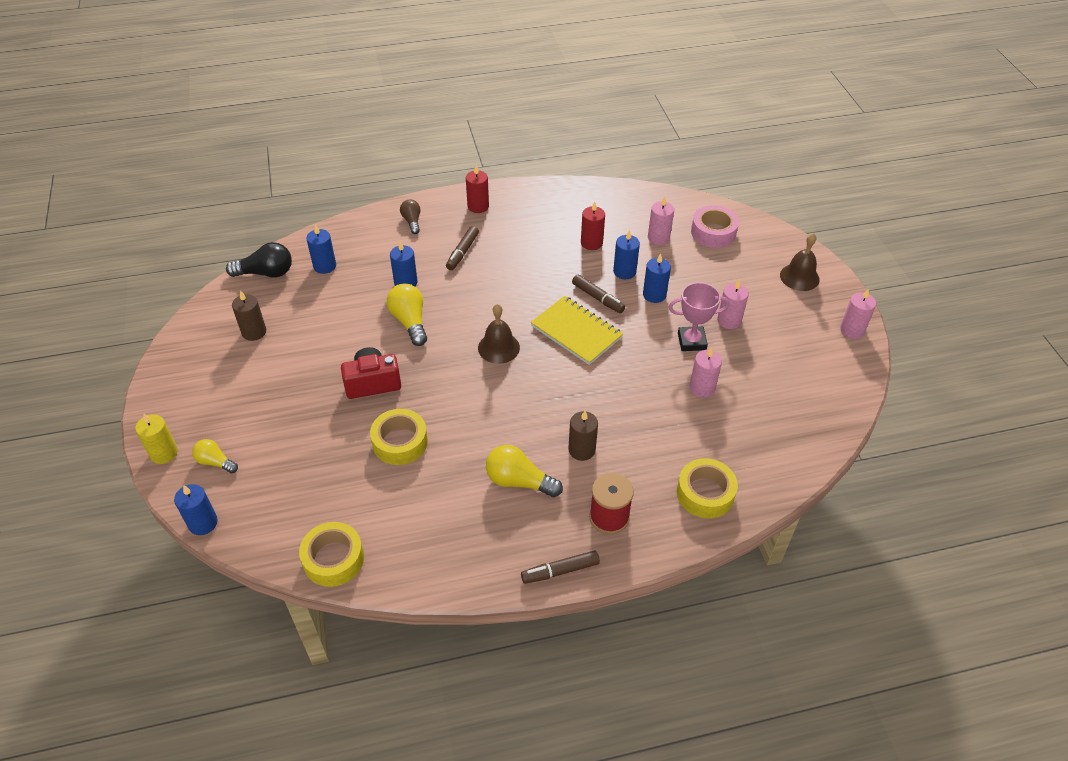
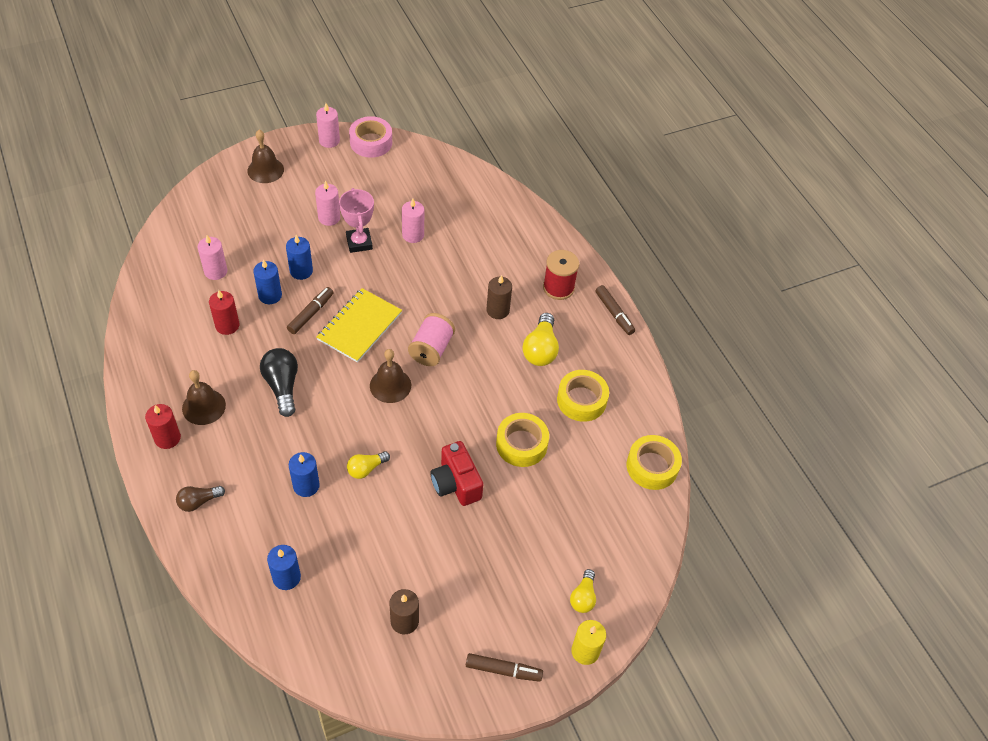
camera: 105 degrees left, 5 degrees up
(203, 523) = (650, 583): blue candle -> none
(266, 273) = (305, 641): black light bulb -> black light bulb (282, 386)
(410, 322) = (366, 469): yellow light bulb -> yellow light bulb, size x0.62
(462, 252) = (251, 440): brown marker -> brown marker (503, 670)
(504, 226) = (204, 406): none -> brown bell
(537, 384) = (431, 349): none -> pink spool
(705, 493) = (520, 231): yellow tape -> yellow tape (581, 400)
(713, 232) = (205, 229): pink tape -> pink tape (371, 142)

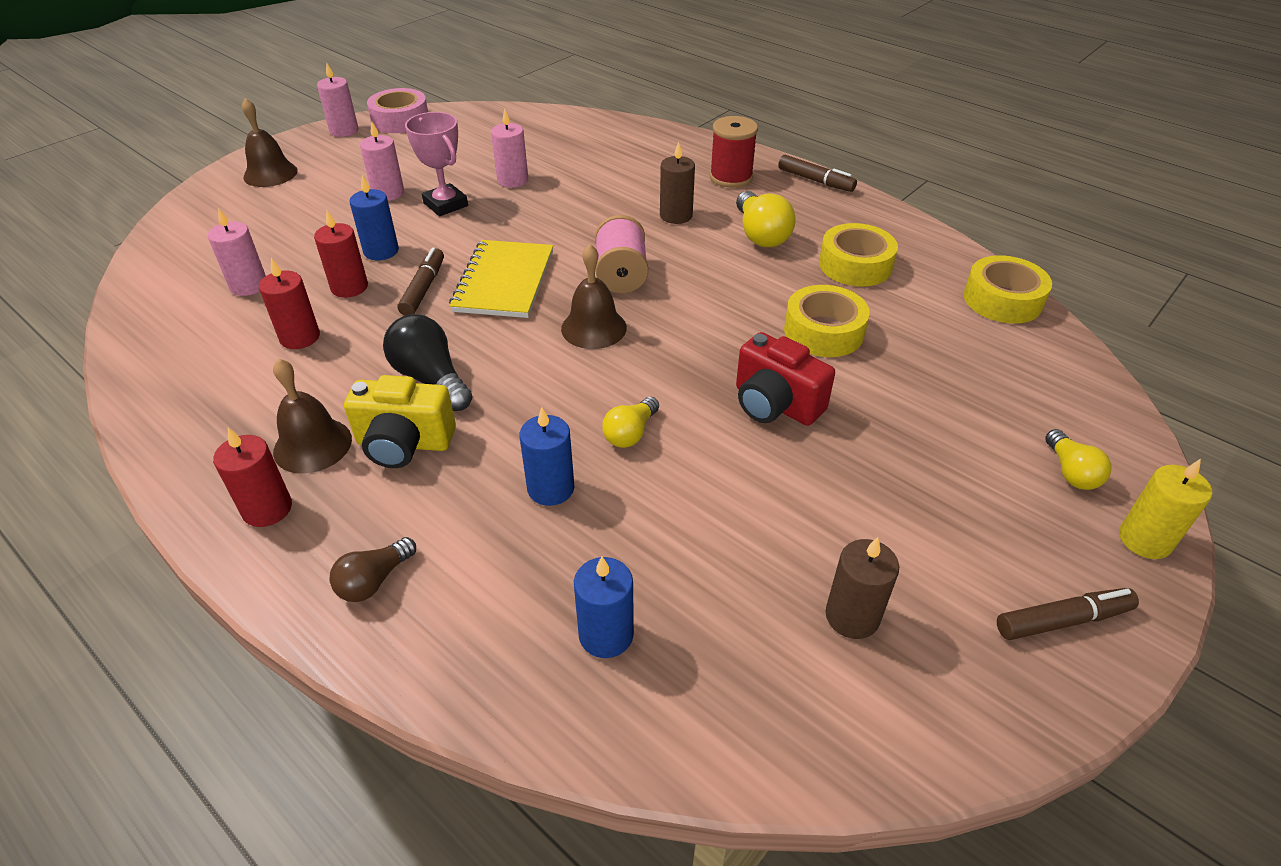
camera: 20 degrees left, 10 degrees down
(248, 425) = (404, 443): none -> yellow camera
(270, 295) = (349, 287): blue candle -> red candle

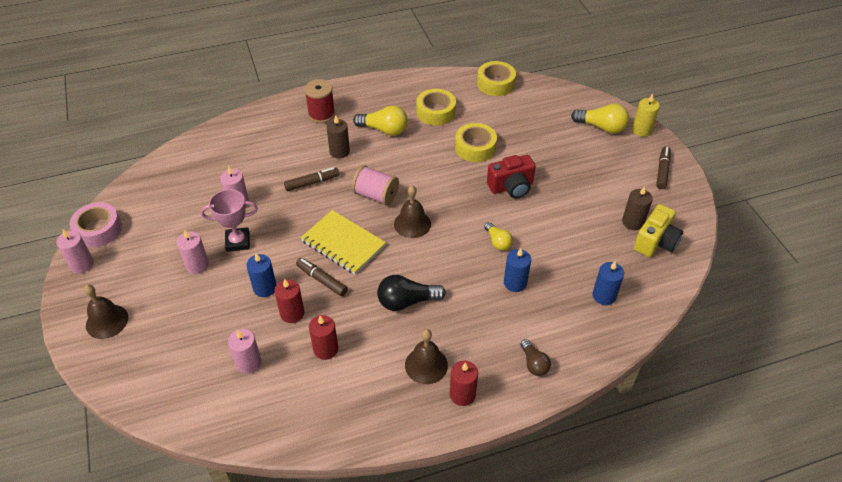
camera: 60 degrees left, 5 degrees up
(404, 443) = (450, 327): yellow camera -> yellow camera (655, 242)
(815, 181) = (354, 87): brown marker -> brown marker (312, 183)
(1071, 472) = (601, 127): yellow light bulb -> yellow light bulb, size x1.60

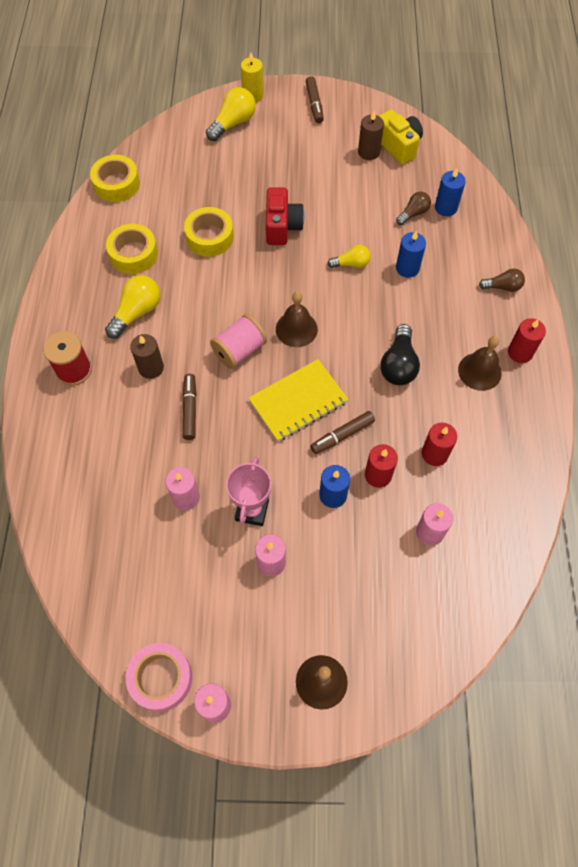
camera: 70 degrees left, 15 degrees up
(581, 272) = (413, 213): none -> brown light bulb
(662, 171) = (314, 104): brown marker -> brown marker turned 135 degrees counterclockwise

